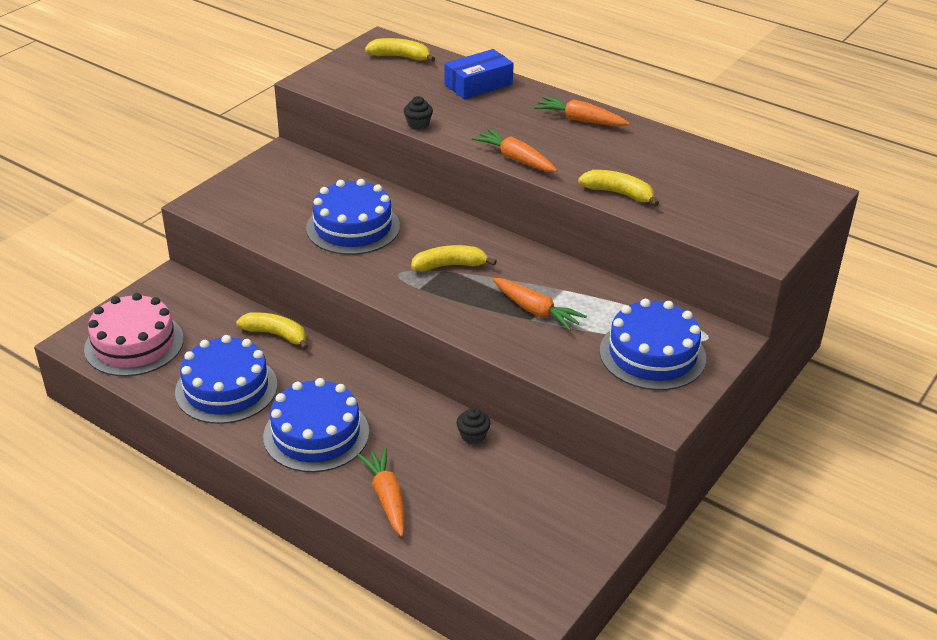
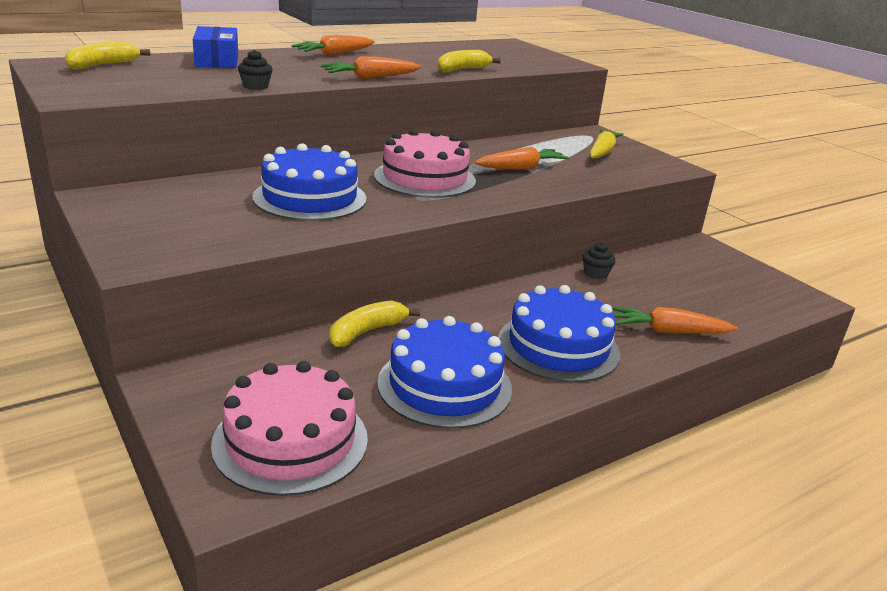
camera: 70 degrees left, 10 degrees down
(450, 265) = (425, 178): yellow banana -> pink cake
(652, 354) = (602, 152): blue cake -> yellow carrot

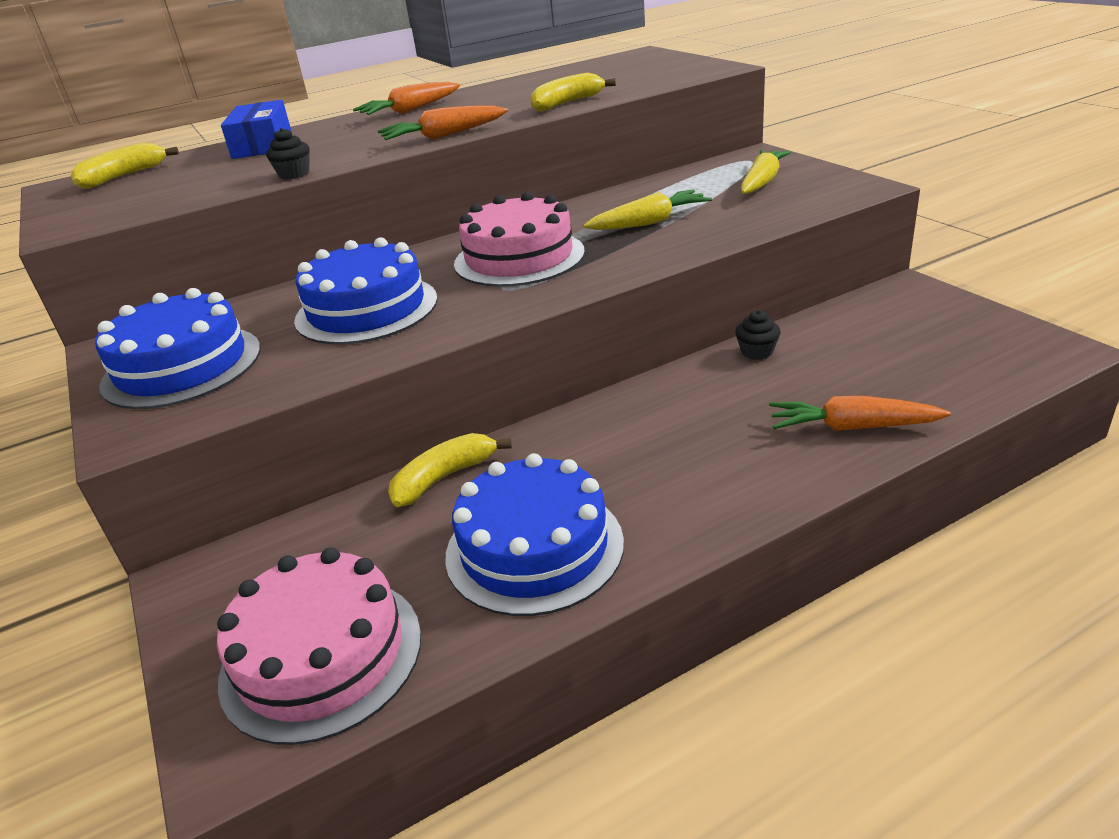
camera: 10 degrees right, 5 degrees up
(522, 168) = (649, 222): orange carrot -> yellow carrot
(558, 346) = (695, 469): blue cake -> blue cake (182, 366)

